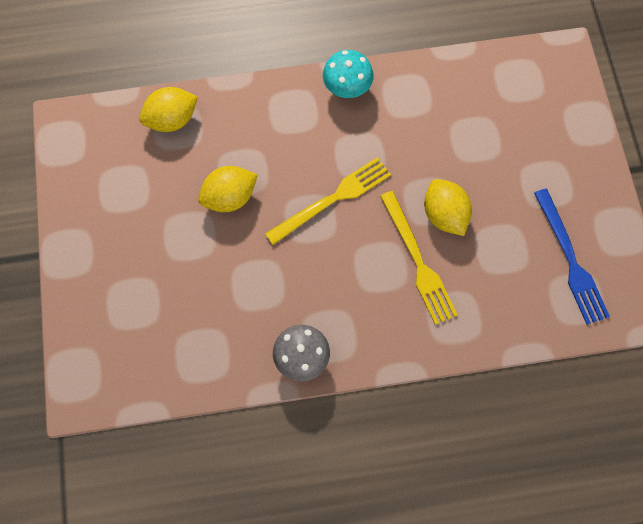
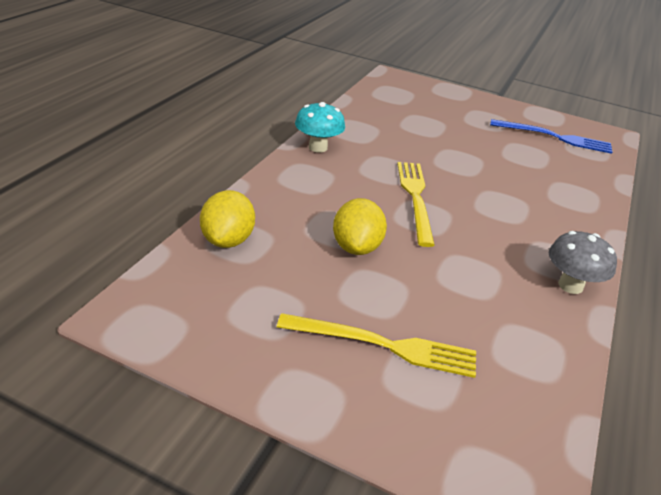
camera: 60 degrees left, 35 degrees down
(418, 261) = (510, 188): yellow fork -> yellow fork (384, 345)
(444, 215) = (477, 161): yellow lemon -> none

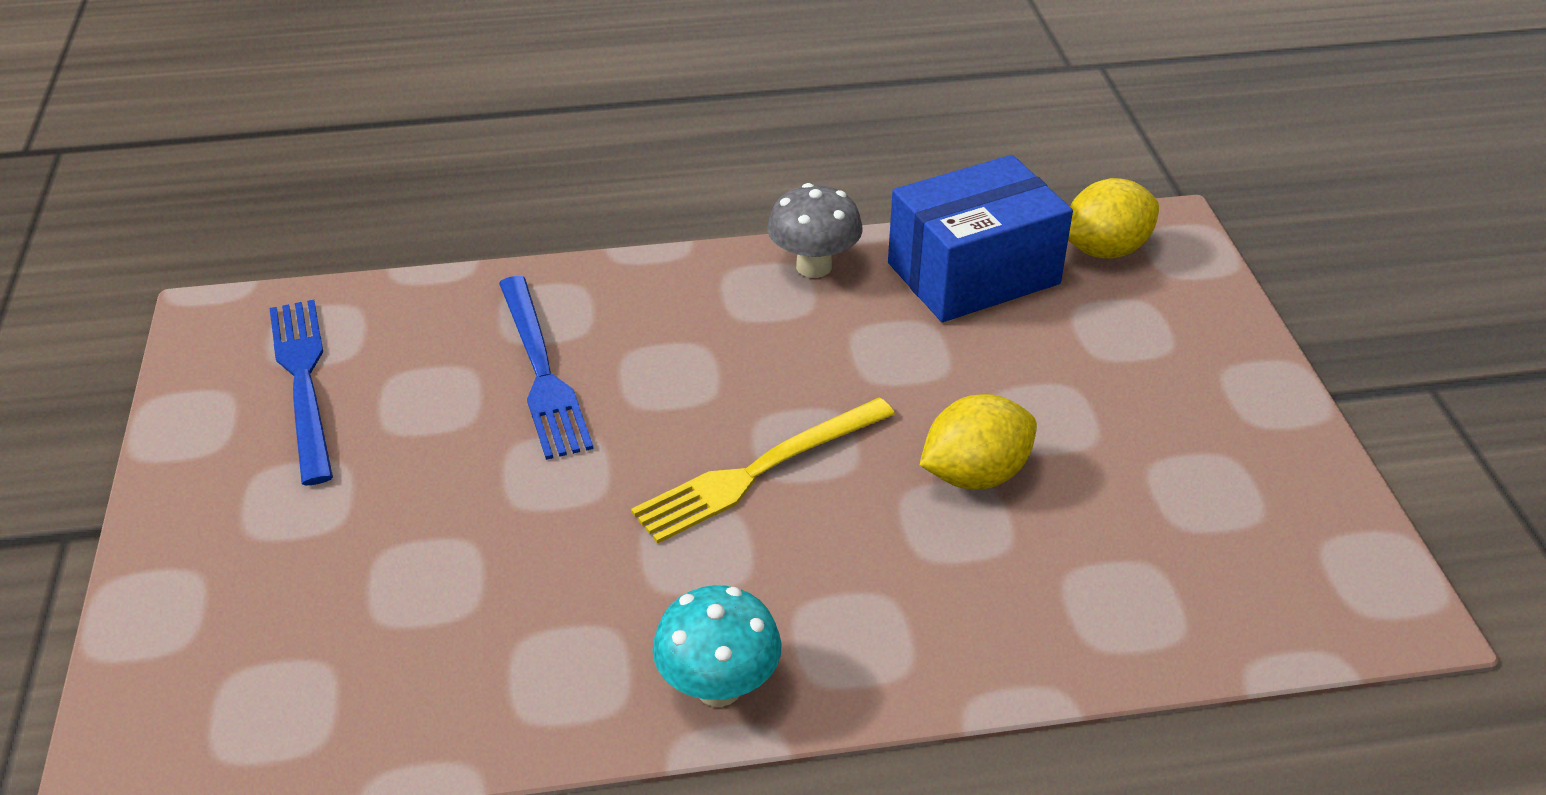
camera: 120 degrees left, 5 degrees up
(228, 240) = (1140, 618): yellow lemon -> yellow lemon (1105, 250)
(384, 345) = (1121, 370): yellow fork -> none
(526, 343) = (973, 274): none -> blue box
(527, 179) = (541, 371): none -> blue fork

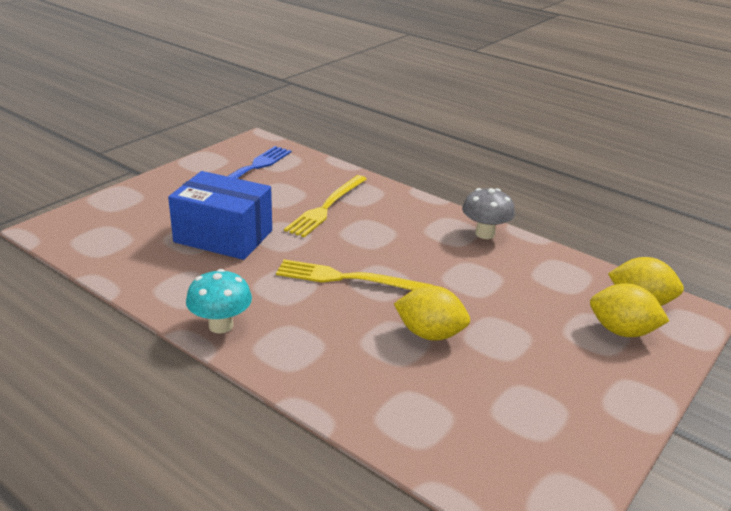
camera: 45 degrees right, 10 degrees down
(541, 371) = (326, 207): blue fork -> yellow fork
(973, 274) = (554, 274): blue box -> blue box (223, 236)
(1141, 307) = (621, 331): none -> yellow lemon

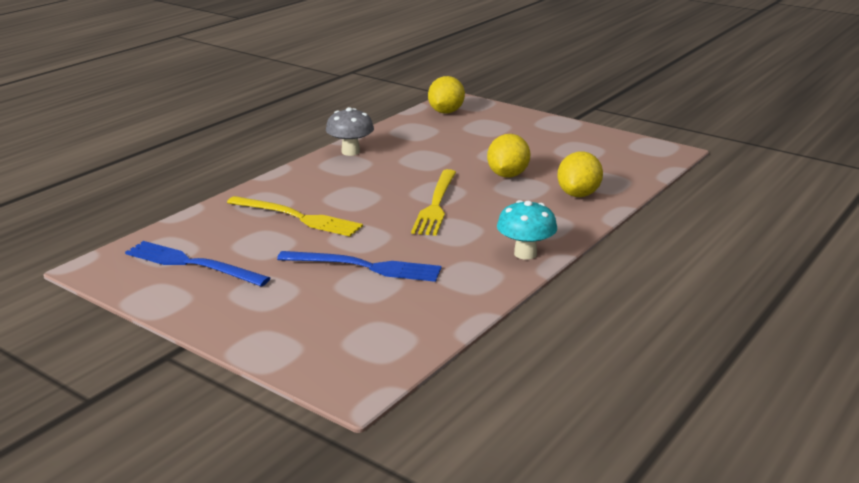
camera: 90 degrees left, 5 degrees down
(223, 236) = (365, 267): blue box -> blue fork
(621, 331) = (483, 120): yellow lemon -> yellow lemon (578, 194)

